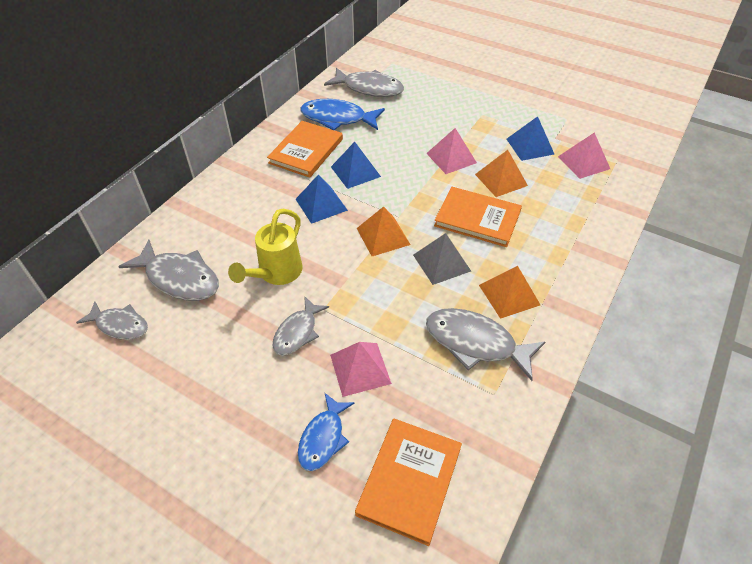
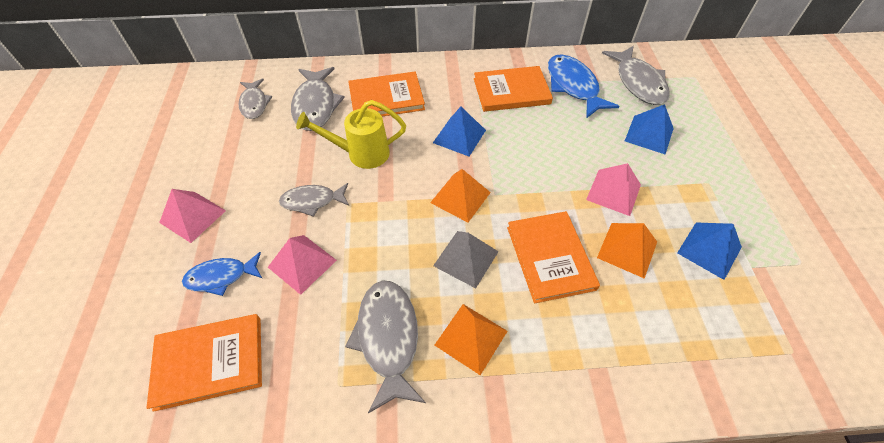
camera: 55 degrees right, 5 degrees up
(227, 226) = (386, 98): none -> orange book
(355, 171) = (520, 135): blue pyramid -> blue pyramid (649, 134)
(583, 162) = (744, 317): pink pyramid -> pink pyramid (192, 216)

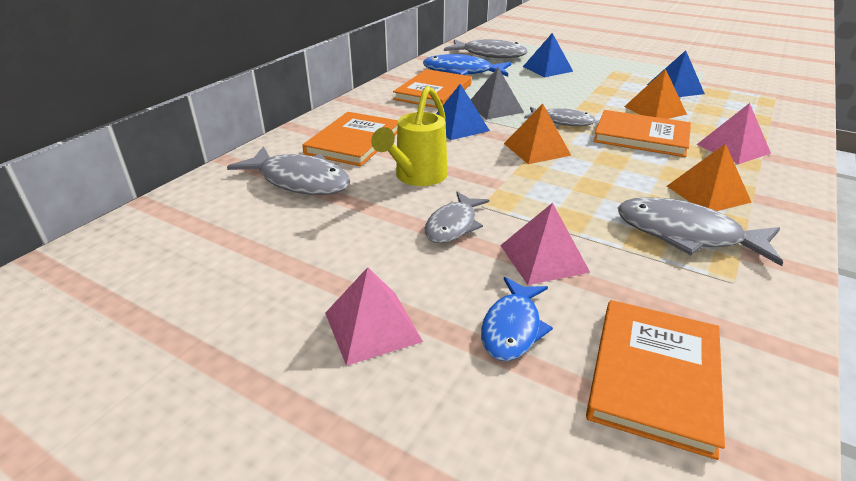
camera: 55 degrees left, 20 degrees down
(254, 103) = (225, 219): grey fish -> grey fish (562, 121)
(466, 258) = (614, 169): grey pyramid -> grey pyramid (495, 108)
(613, 192) = (593, 96): pink pyramid -> pink pyramid (733, 148)

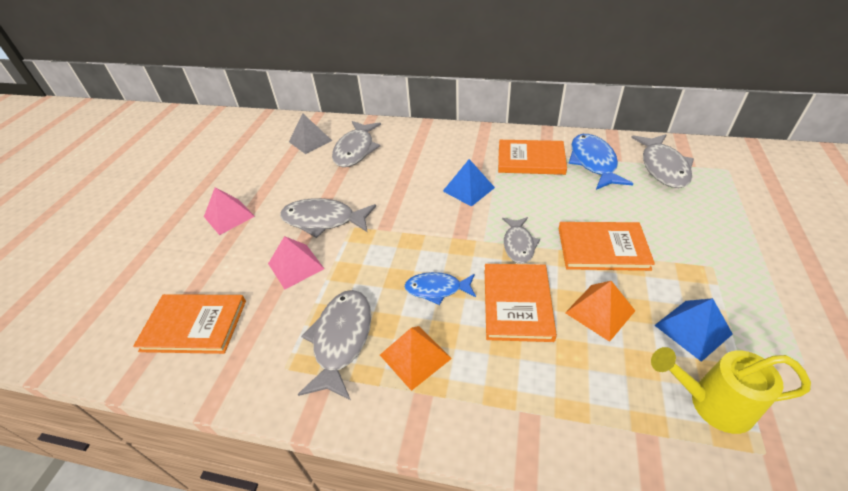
camera: 75 degrees right, 10 degrees up
(354, 142) = (416, 152): orange book -> orange book (602, 248)
(416, 177) = (378, 191): yellow watering can -> yellow watering can (711, 403)
(453, 225) = (323, 220): grey fish -> grey fish, size x1.57
(495, 108) = (520, 199): grey pyramid -> grey pyramid (310, 141)
(512, 328) = (230, 264): blue fish -> blue fish (437, 289)
(536, 149) = (450, 238): orange pyramid -> none
(547, 69) = (659, 213): blue pyramid -> none
(733, 148) = (531, 383): pink pyramid -> none

